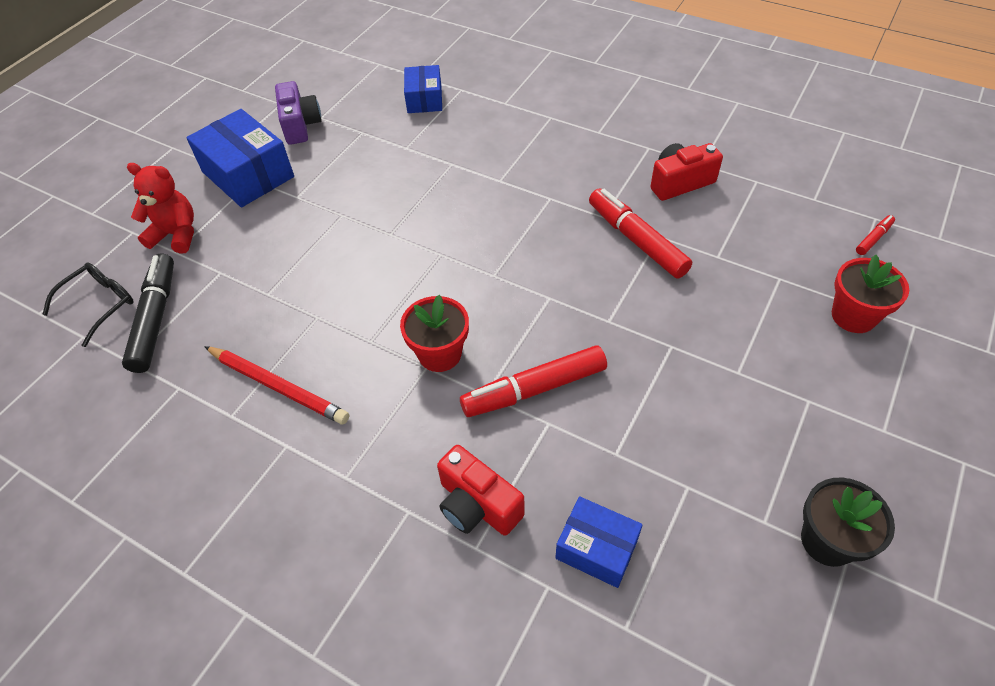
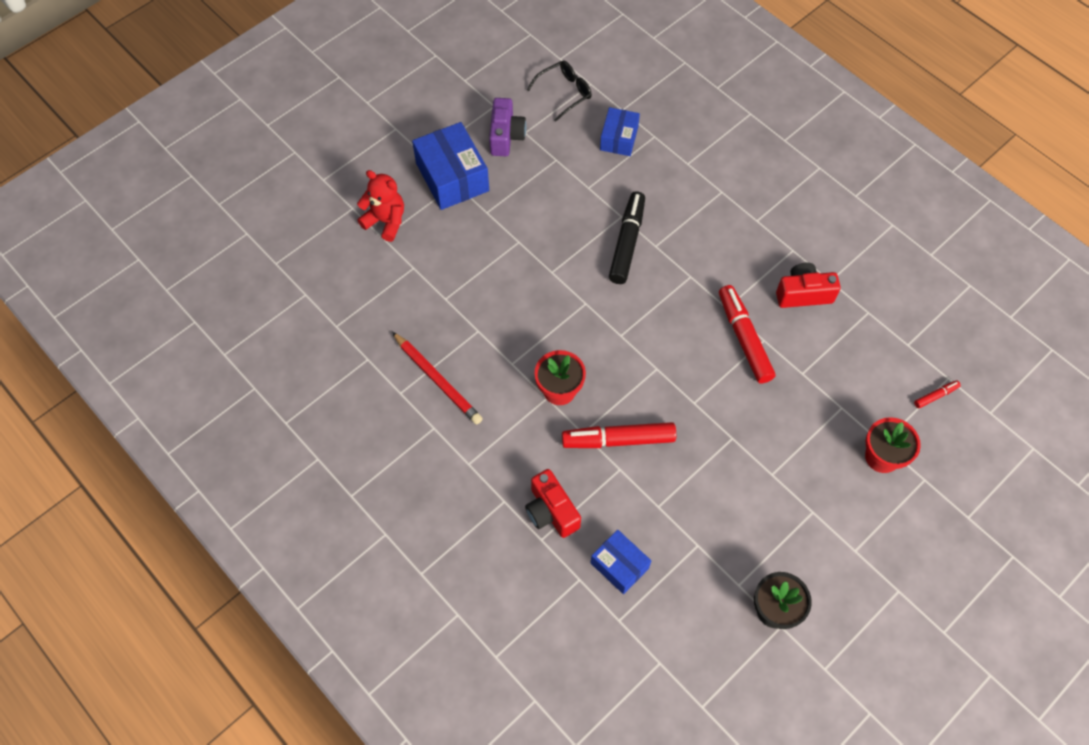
camera: 15 degrees right, 10 degrees up
(99, 305) = (320, 270): black glasses -> black glasses (564, 93)
(155, 318) = (359, 295): black marker -> black marker (627, 242)

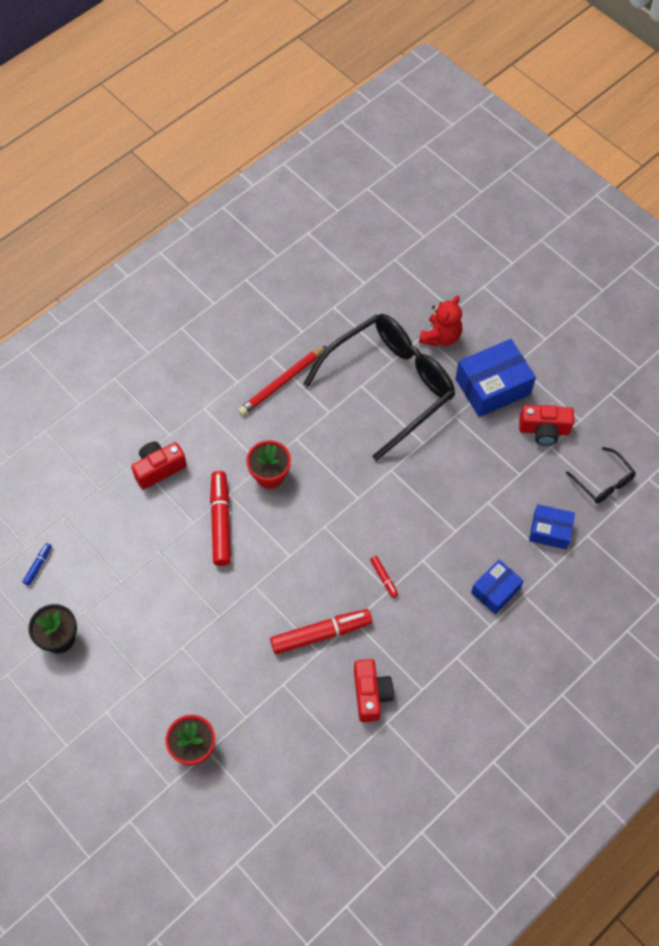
camera: 90 degrees right, 0 degrees up
(448, 272) = (388, 386): none -> black glasses
(506, 136) = (544, 430): purple camera -> red camera
(619, 565) = (108, 519): blue box -> blue box (495, 591)
(627, 242) = (425, 535): black marker -> none
(684, 645) = (38, 565): none -> blue marker
(935, 396) = (256, 810): red marker -> red marker (384, 578)

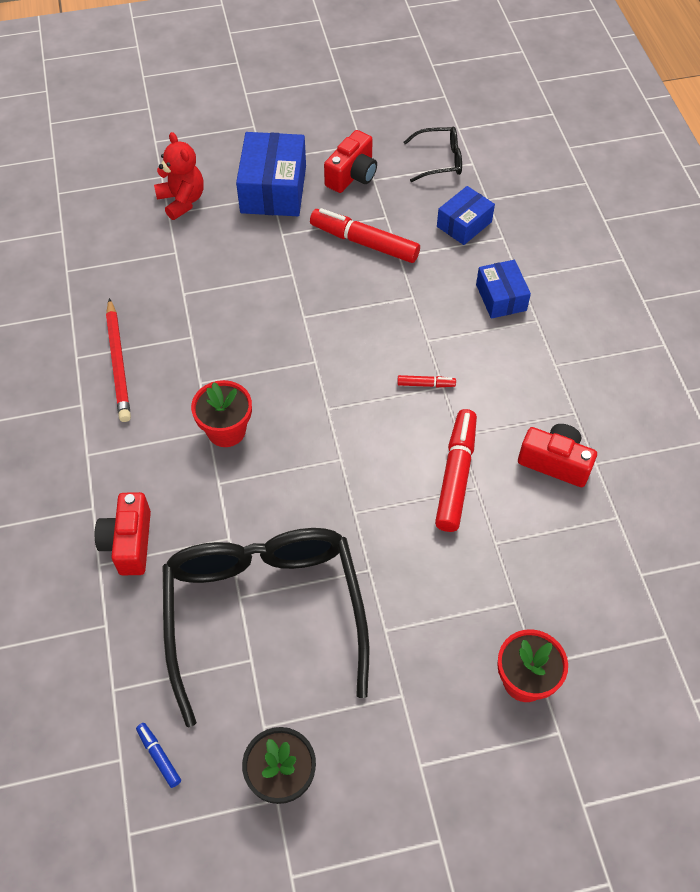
camera: 60 degrees left, 5 degrees down
(221, 521) = (248, 509): red marker -> red marker (364, 242)
(388, 386) = (204, 271): black glasses -> black glasses (264, 615)

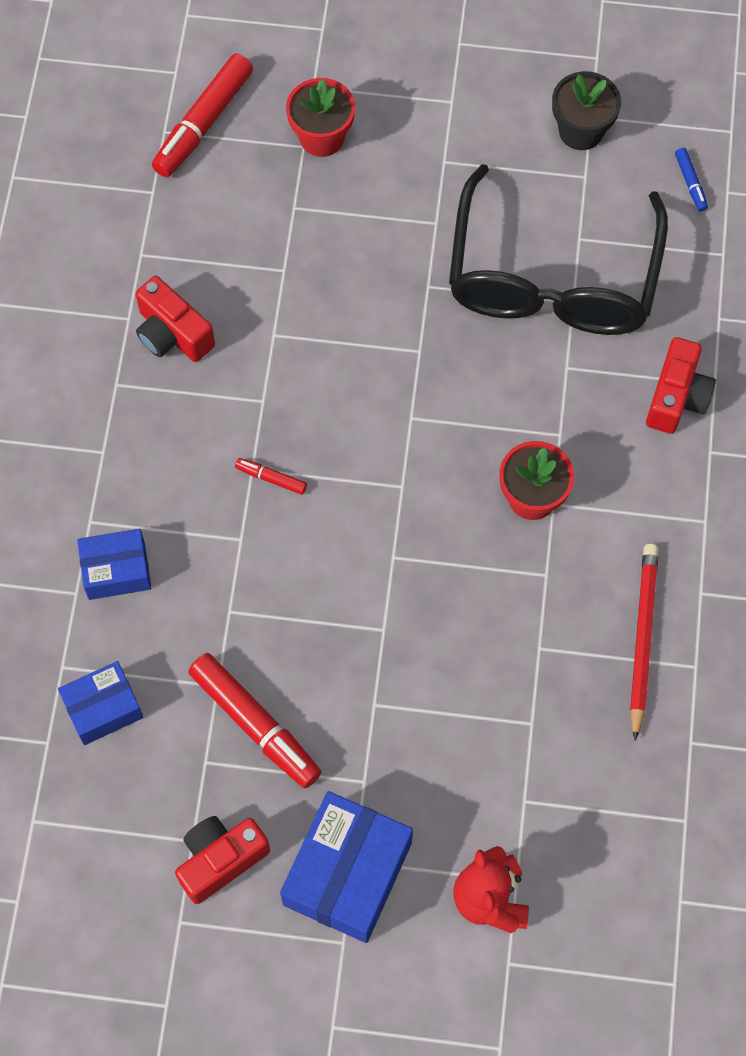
camera: 160 degrees left, 10 degrees up
(439, 160) = (79, 843): black glasses -> none
(456, 475) = (290, 356): red marker -> red marker (203, 123)
(501, 297) = (116, 570): blue box -> blue box turned 75 degrees clockwise

